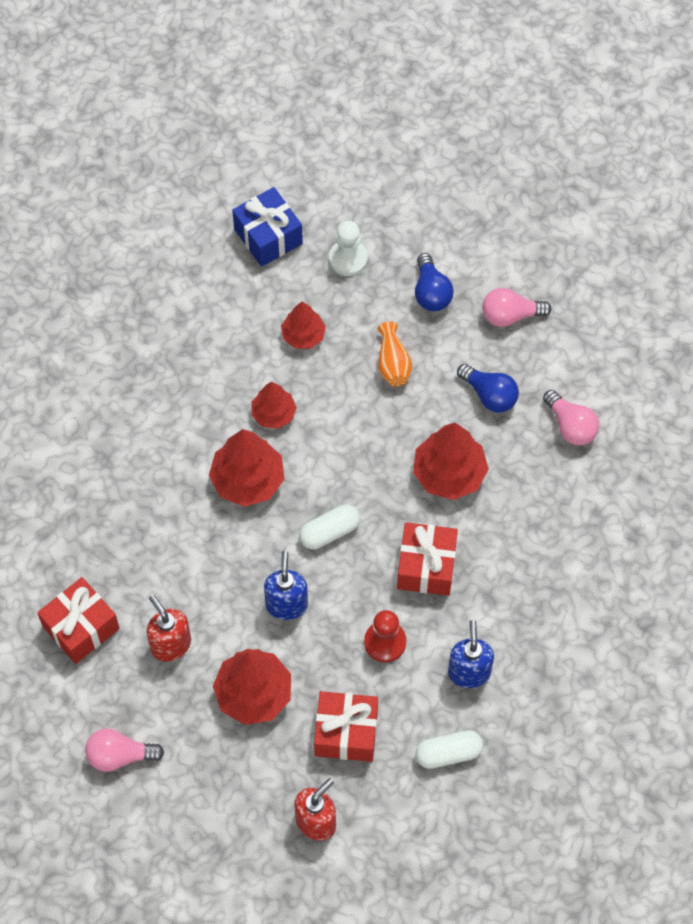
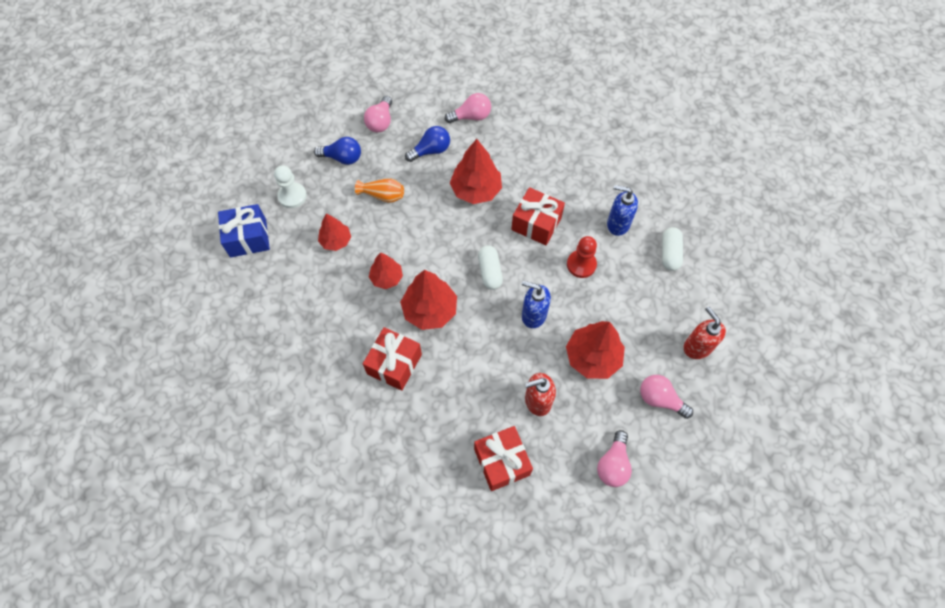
camera: 70 degrees left, 0 degrees up
(224, 791) = (660, 399): none -> pink light bulb
(346, 732) = (638, 308): red gift -> red gift (394, 364)

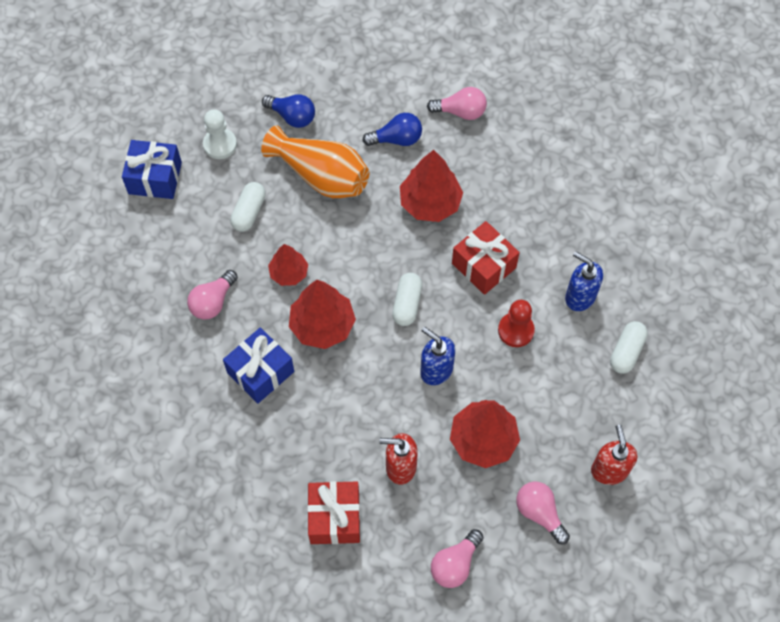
camera: 20 degrees right, 0 degrees up
(336, 241) = (249, 212): red tree -> white capsule
(381, 122) = (352, 86): pink light bulb -> pink light bulb (213, 302)
(383, 195) = (321, 176): orange vase -> orange vase, size x1.90
(394, 364) = (260, 372): red gift -> blue gift

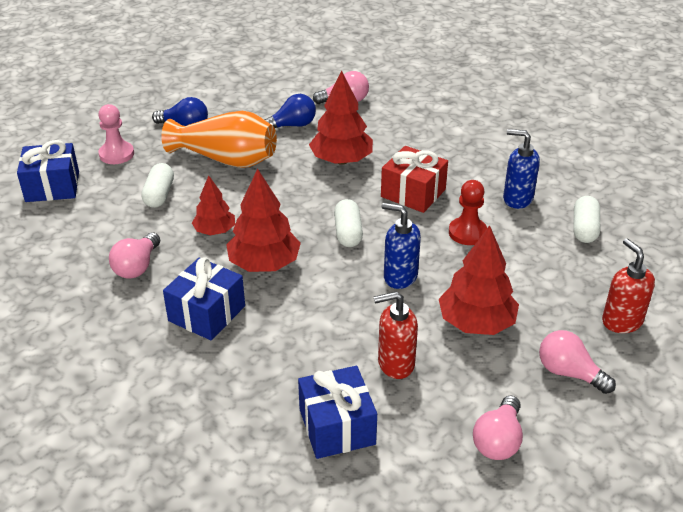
camera: 15 degrees left, 25 degrees down
(220, 144) = (116, 154): white pawn -> pink pawn
(335, 518) = (337, 426): red gift -> blue gift

